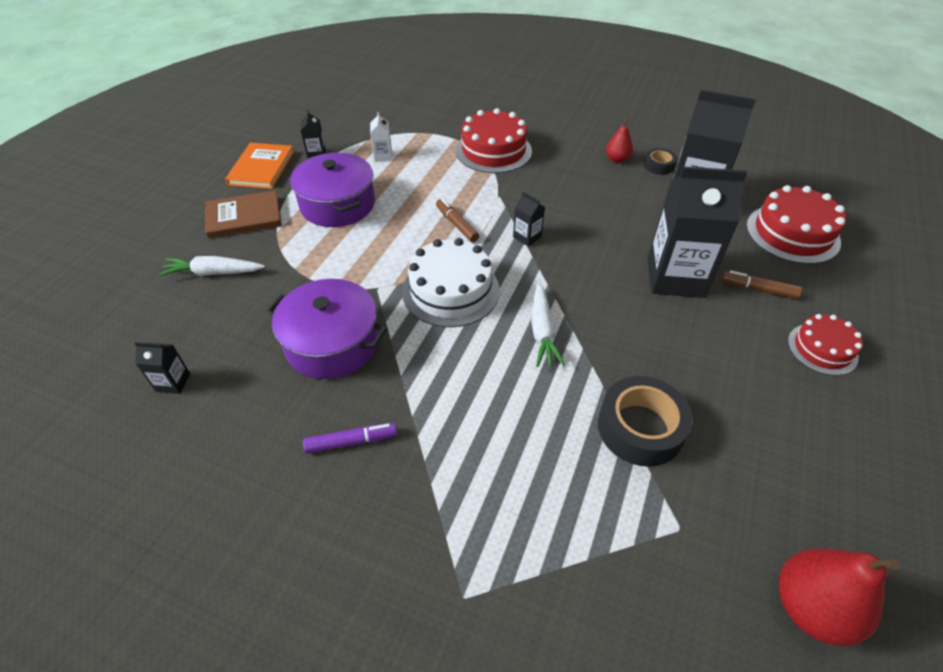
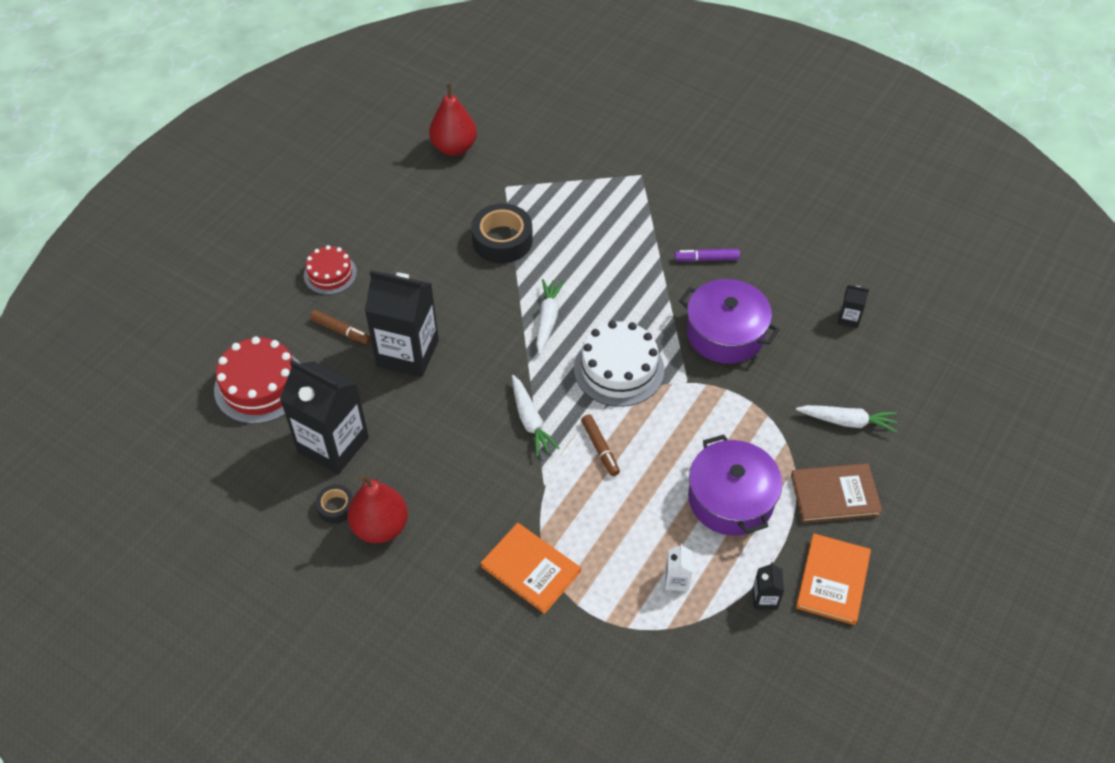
camera: 170 degrees left, 5 degrees up
(493, 150) = (531, 569): red cake -> orange book
(527, 237) = (530, 420): black carton -> white carrot
(617, 159) = (380, 526): red pear -> red pear, size x1.78

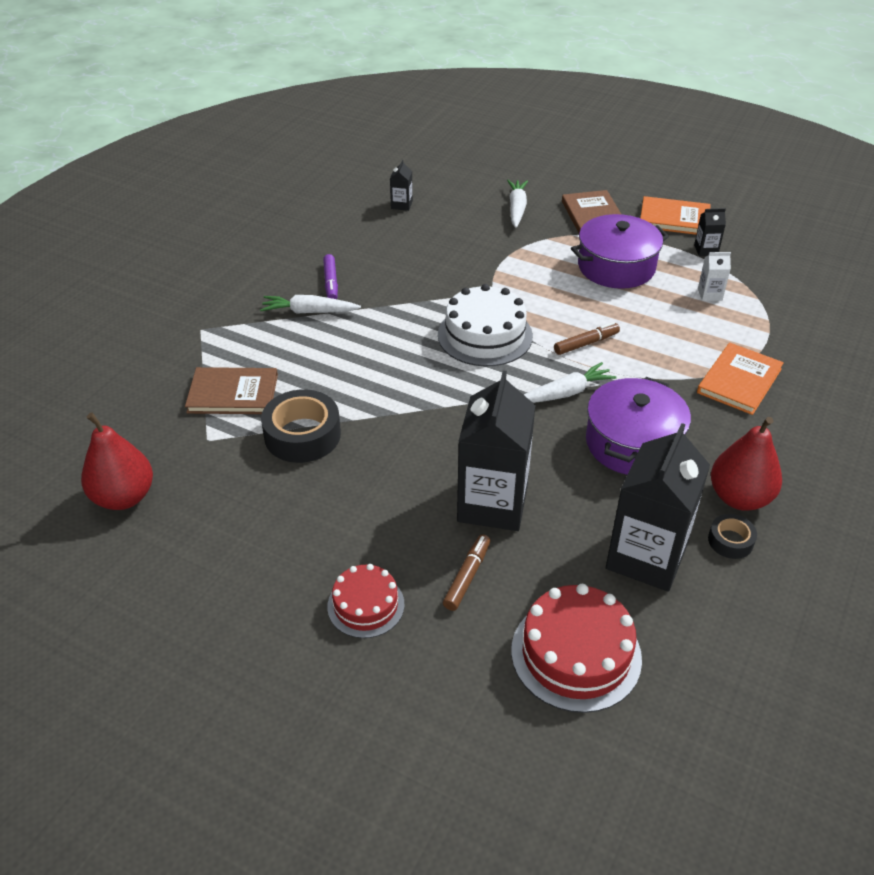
camera: 95 degrees left, 10 degrees down
(547, 319) = (425, 389): white carrot -> white carrot (309, 312)
(556, 198) = (233, 393): none -> brown book
(725, 333) = (428, 270): purple pot -> purple pot (632, 443)

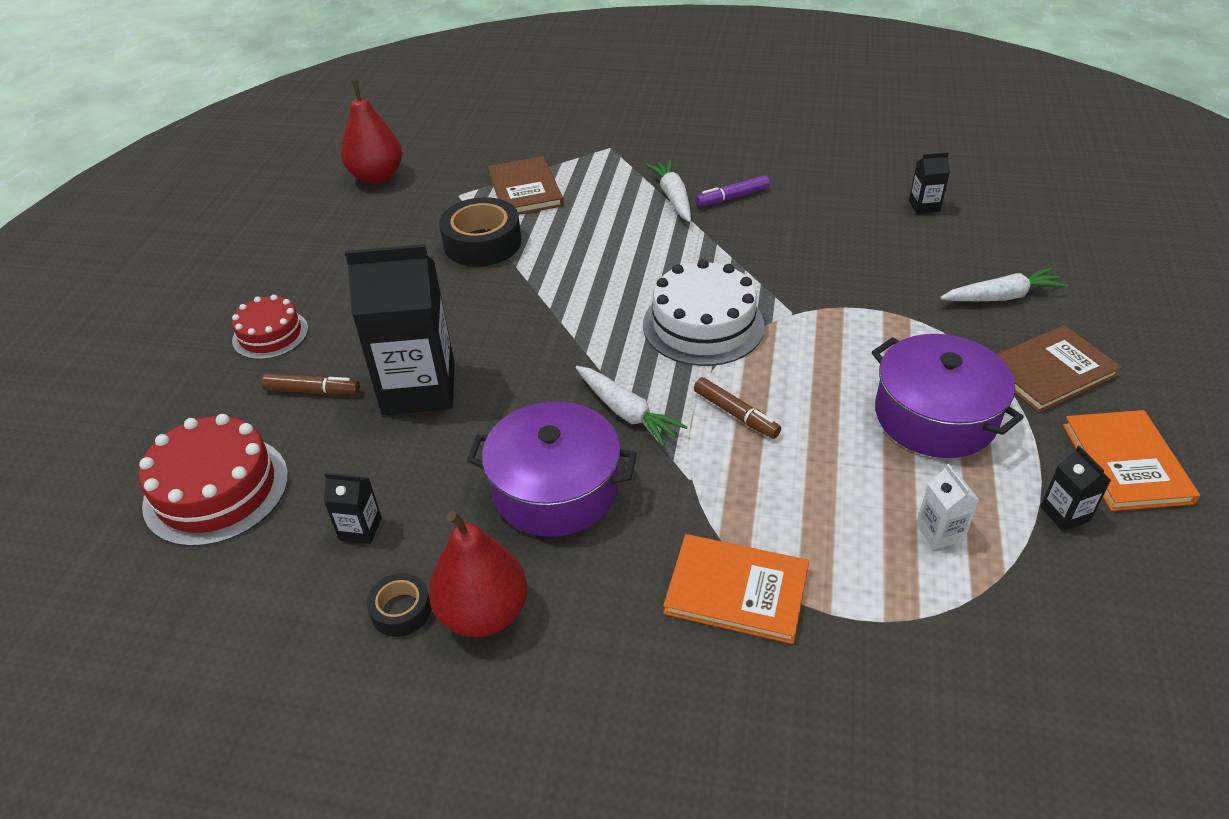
camera: 75 degrees right, 0 degrees up
(646, 557) = (360, 529): black carton -> black carton, size x0.42

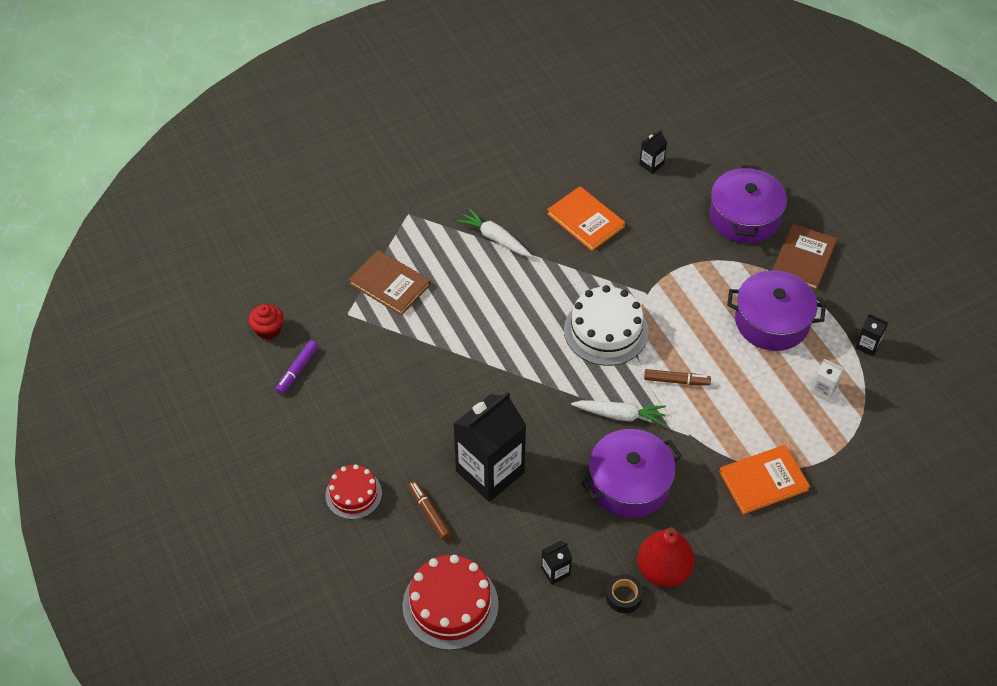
camera: 40 degrees left, 10 degrees up
(313, 391) = (429, 513): brown marker -> brown marker turned 90 degrees counterclockwise
(377, 176) = (268, 330): red pear -> red cupcake
(482, 243) = (410, 345): black tape -> none
(732, 197) = (532, 218): purple marker -> purple marker (297, 370)
(1001, 297) = (744, 217): white carrot -> purple pot
(1126, 463) = (873, 298): orange book -> orange book (585, 220)

